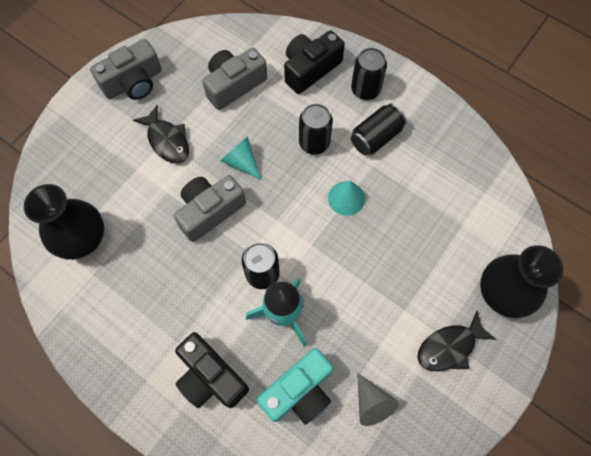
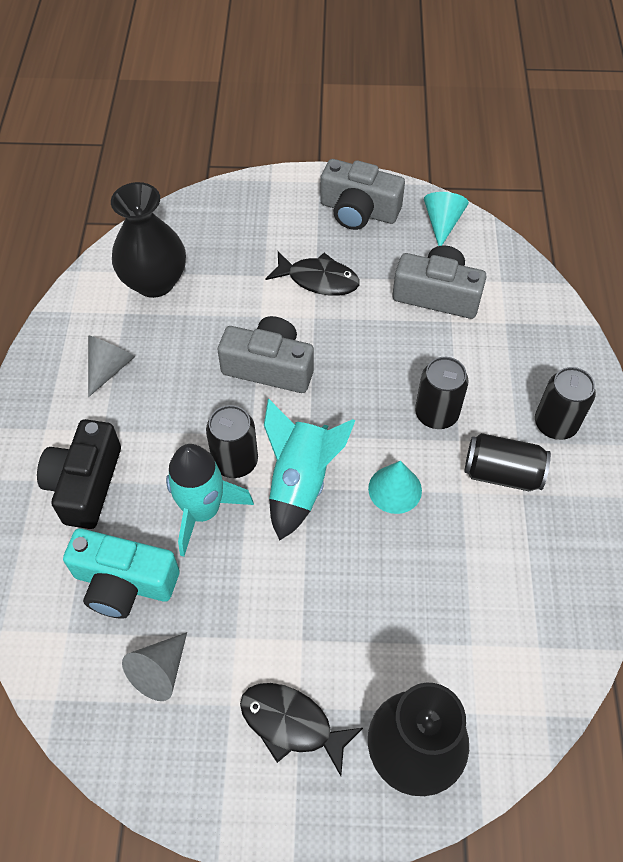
camera: 55 degrees right, 10 degrees down
(130, 310) = (109, 368): none -> grey cone
(167, 140) = (318, 280): black fish -> black fish turned 90 degrees counterclockwise
(241, 162) = (351, 359): turquoise cone -> turquoise cone (442, 223)
(304, 246) = (300, 482): none -> turquoise rocket
(310, 69) = (527, 352): black camera -> none

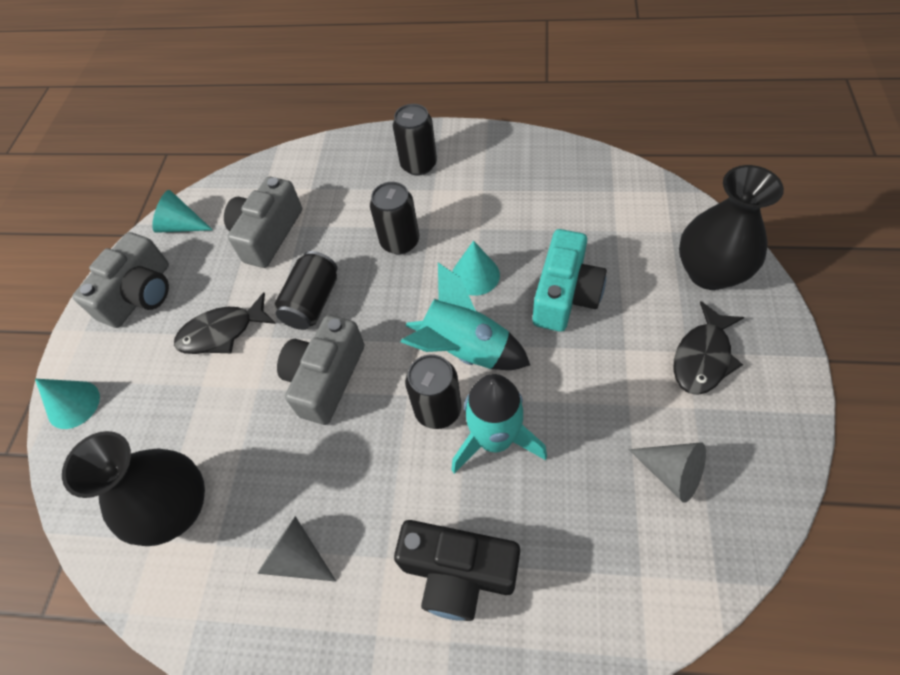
camera: 80 degrees left, 0 degrees up
(124, 582) = (579, 516): turquoise camera -> turquoise camera (565, 295)
(247, 194) = (73, 404): none -> turquoise cone
(318, 280) = (222, 332): black fish -> black fish turned 135 degrees counterclockwise
(502, 473) = (463, 201): black can -> black can (312, 302)

